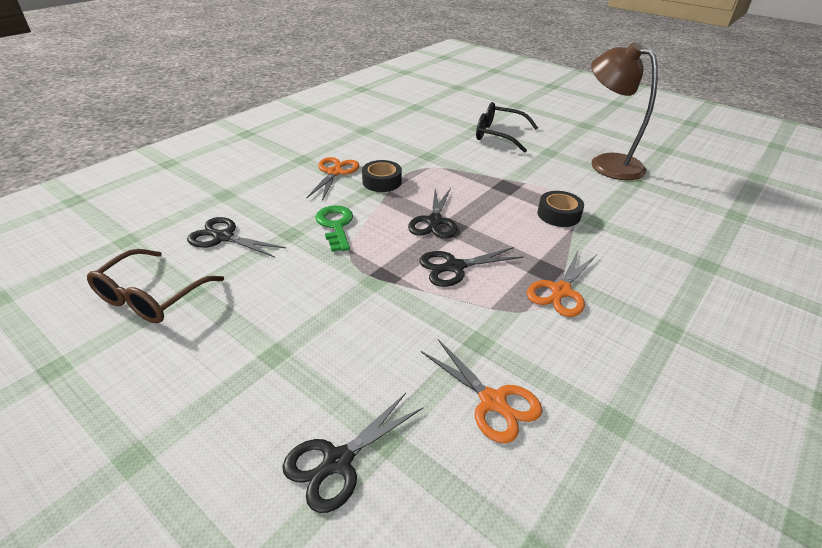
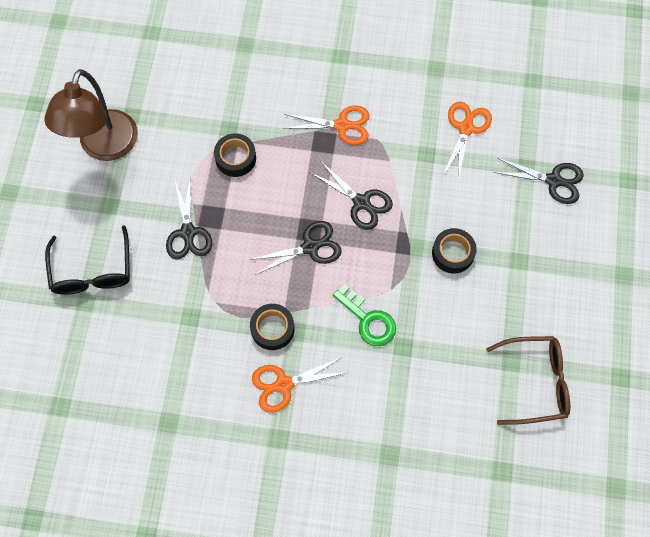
camera: 120 degrees left, 30 degrees up
(223, 237) = (444, 396): black scissors -> black scissors (188, 232)
(335, 225) = (368, 320): green key -> green key turned 90 degrees counterclockwise
(340, 304) = (453, 253): none -> black tape

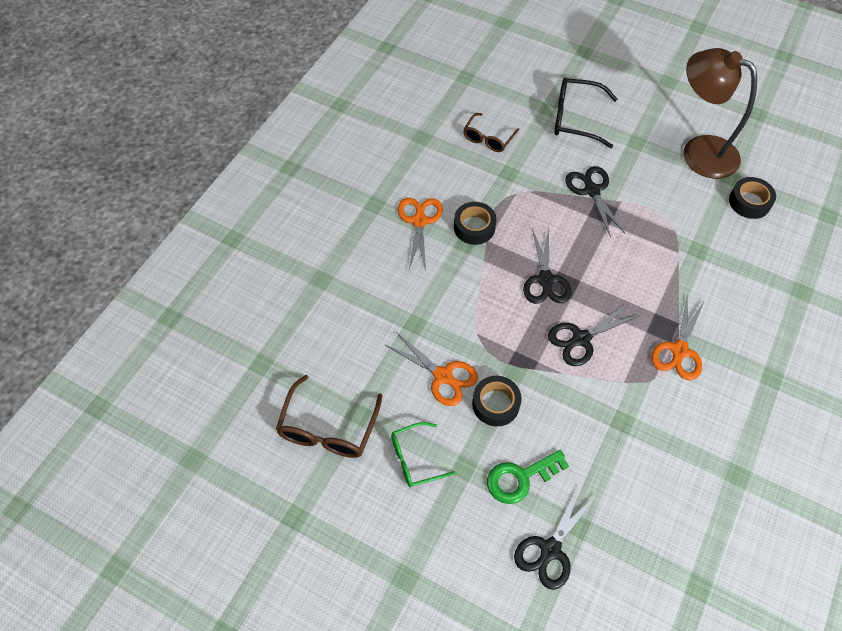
camera: 110 degrees right, 10 degrees down
(149, 351) = (488, 138): none -> brown glasses
(188, 232) = (592, 190): black scissors -> black scissors turned 60 degrees clockwise
(235, 158) = (662, 246): black tape -> black tape (749, 202)
(368, 320) = (453, 304): green key -> green key (520, 478)
(466, 128) = (646, 477): orange scissors -> orange scissors (443, 376)
(529, 301) = (415, 459): none -> green glasses

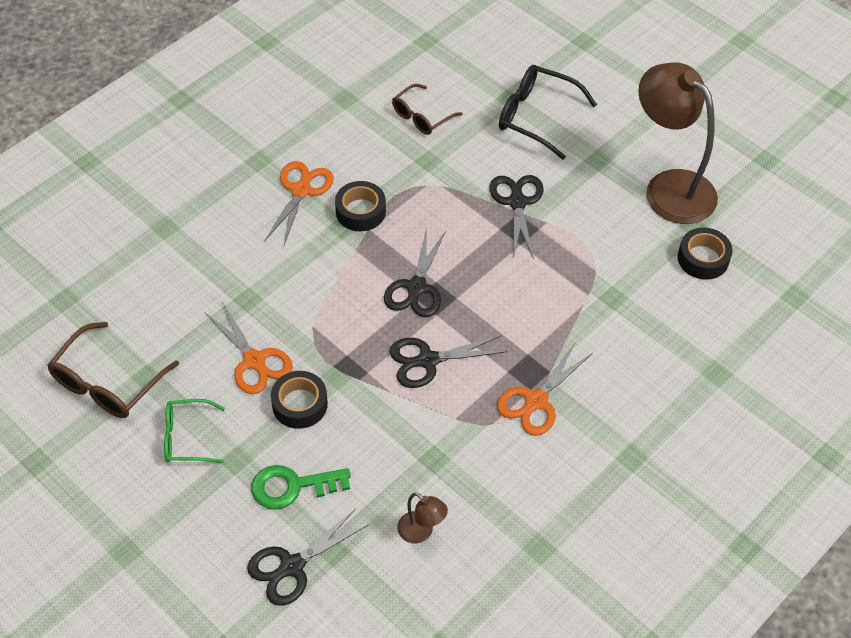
camera: 15 degrees right, 5 degrees down
(640, 488) = (421, 532): none -> brown lamp

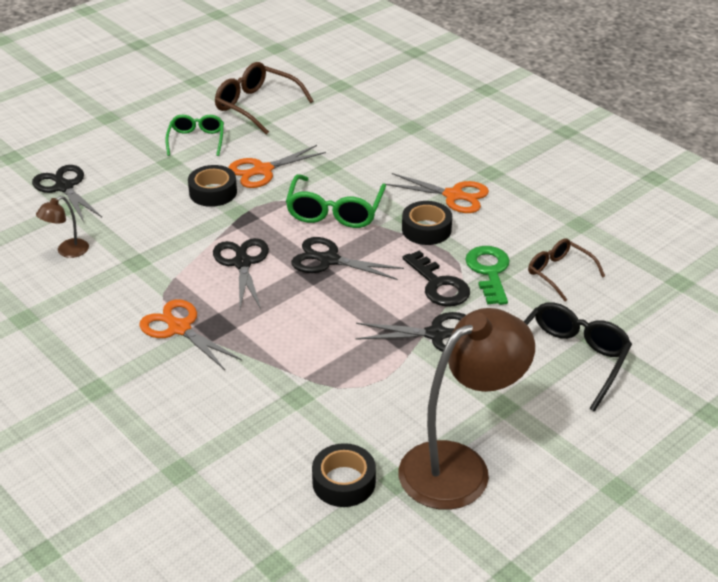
camera: 95 degrees right, 15 degrees down
(292, 486) = (135, 188): green key -> green key (489, 271)
(333, 288) = (335, 212): none -> green glasses
(447, 201) = (438, 285): none -> black key

